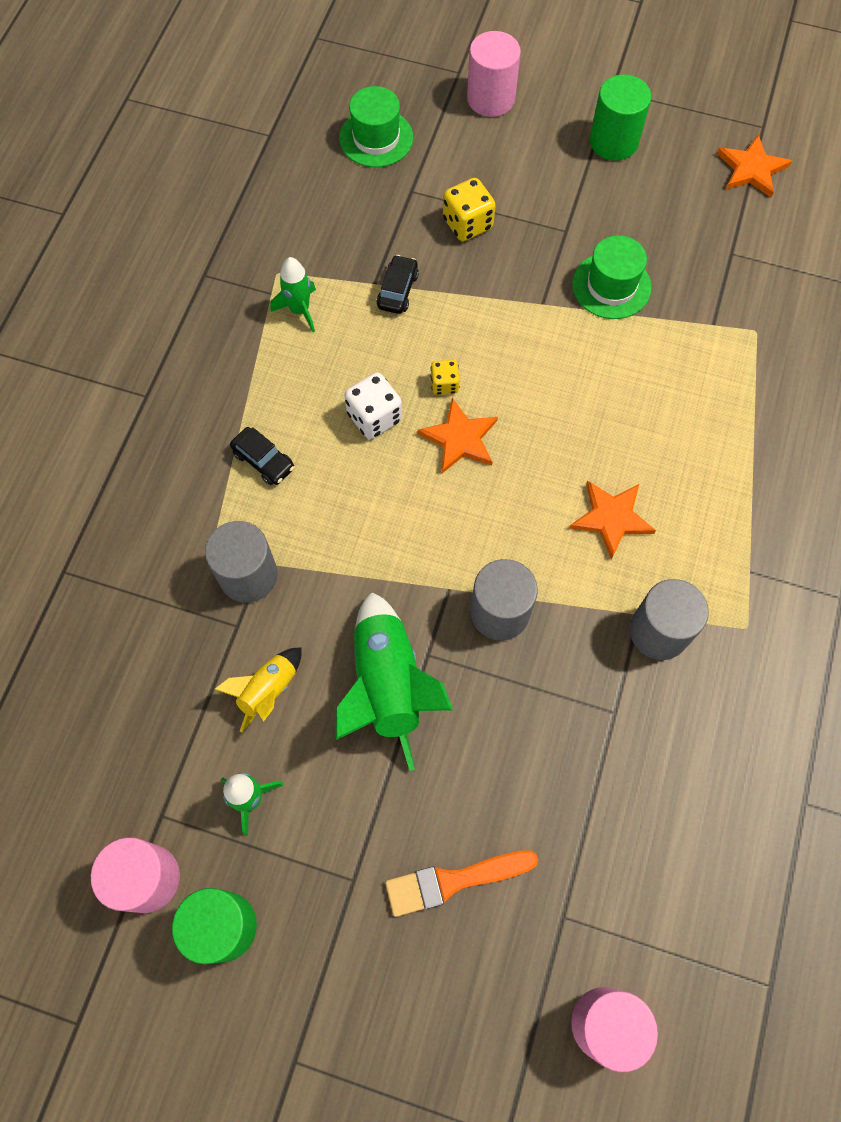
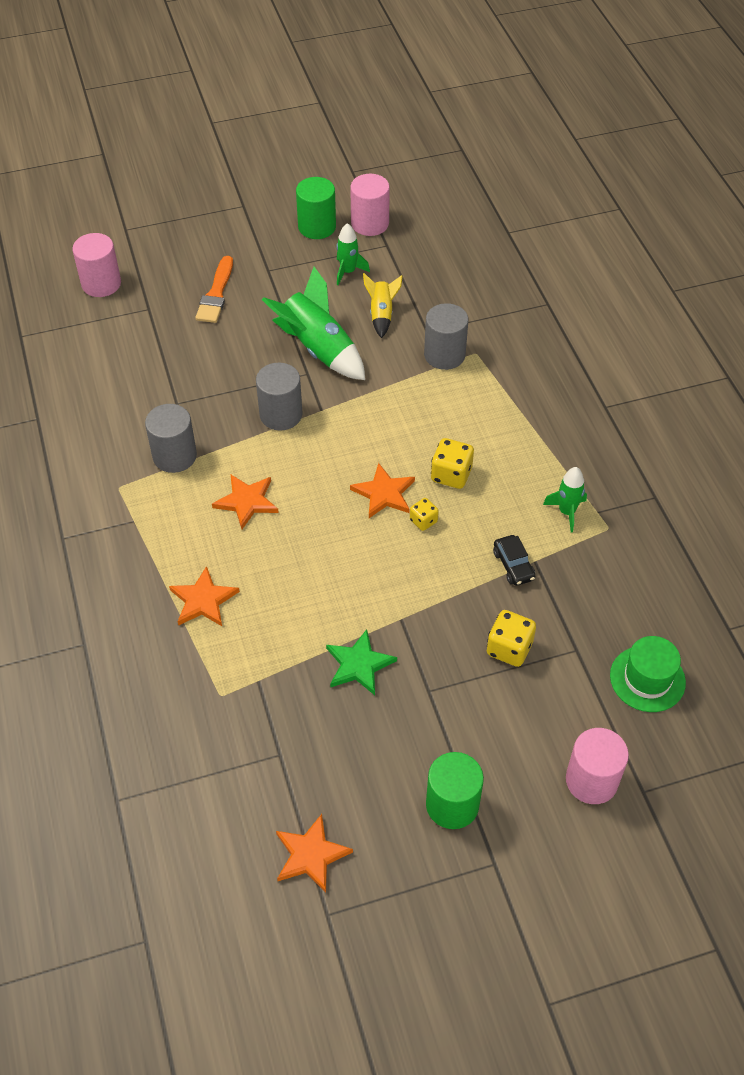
camera: 145 degrees right, 15 degrees down
(264, 460) = (495, 413): black car -> none
(374, 417) = (451, 475): white dice -> yellow dice
(453, 881) = (216, 294): orange brush -> orange brush turned 150 degrees clockwise
(611, 286) = (359, 664): green hat -> green star
(722, 432) = (203, 600): none -> orange star

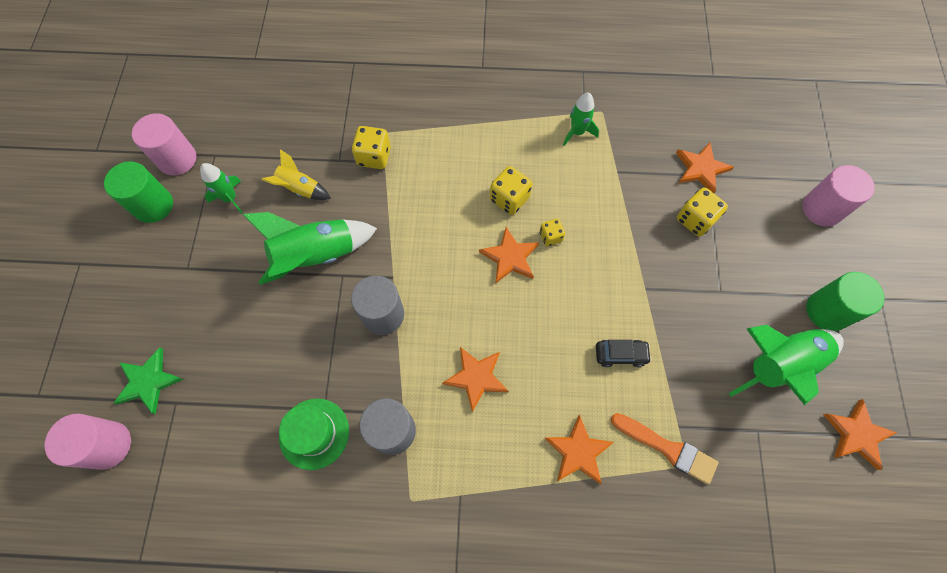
camera: 70 degrees left, 15 degrees up
(216, 294) = (192, 327): orange brush -> orange brush (667, 448)
(359, 664) = (683, 337): green star -> green star (148, 381)
(363, 763) = (778, 364): none -> green rocket
(444, 355) = (374, 157): grey cylinder -> yellow dice
(513, 565) = (617, 188): black car -> black car (620, 354)
(582, 641) = (701, 168): none -> orange star
(647, 679) = (744, 141): green hat -> green hat (314, 433)

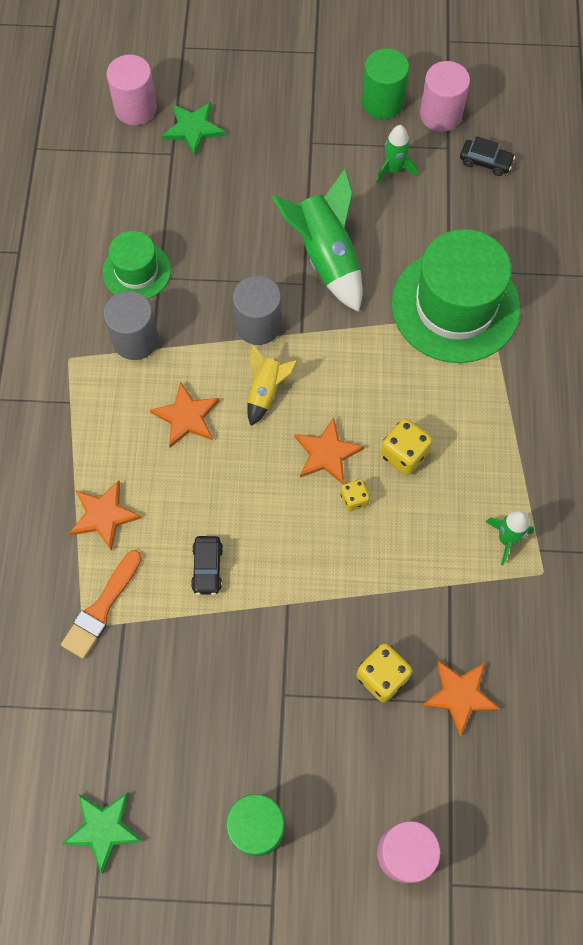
camera: 90 degrees right, 0 degrees up
(234, 128) = (485, 162): none -> black car
(300, 189) = (408, 234): yellow rocket -> yellow rocket (266, 391)
(374, 157) = (455, 306): yellow dice -> green hat
(778, 364) = (190, 750): green rocket -> none
(856, 434) = (103, 828): orange star -> green star

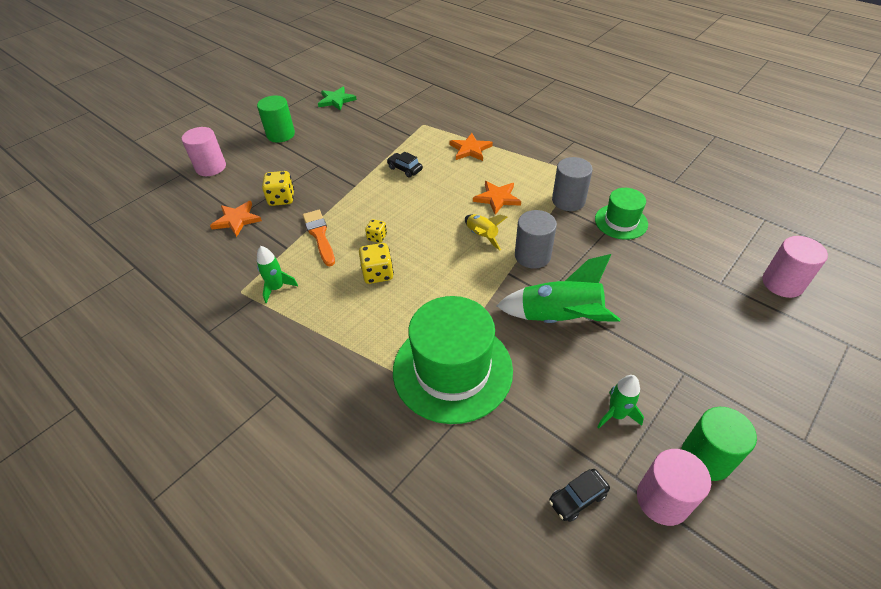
camera: 130 degrees right, 20 degrees down
(101, 608) = (425, 132): orange brush -> orange brush (319, 235)
(193, 129) = (741, 306): green star -> none
(327, 453) = (416, 241): orange star -> none

